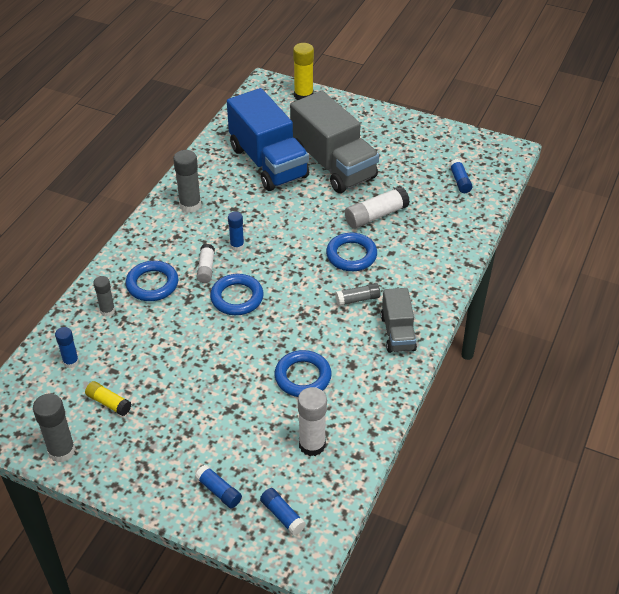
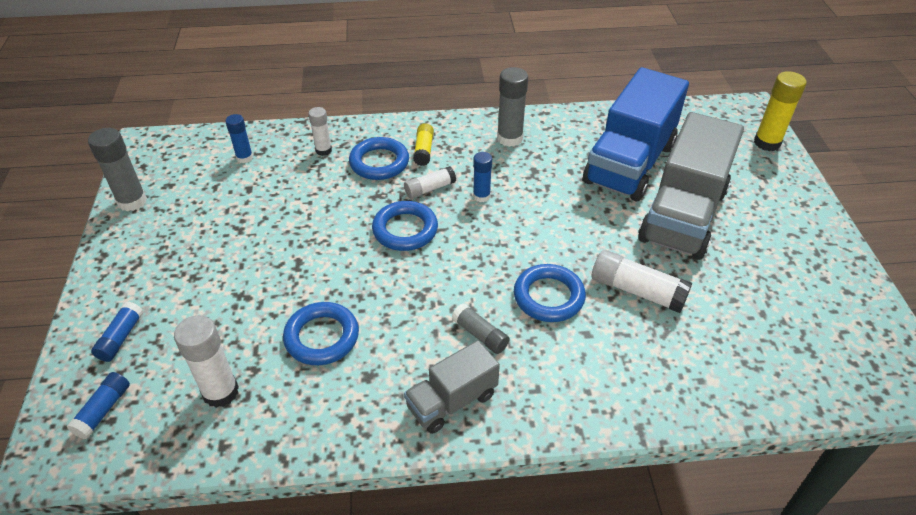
camera: 60 degrees right, 0 degrees up
(107, 311) = (323, 150): grey glue stick -> white glue stick
(109, 403) = (205, 204): yellow glue stick -> yellow glue stick (424, 150)
(460, 181) = (789, 351): blue glue stick -> none

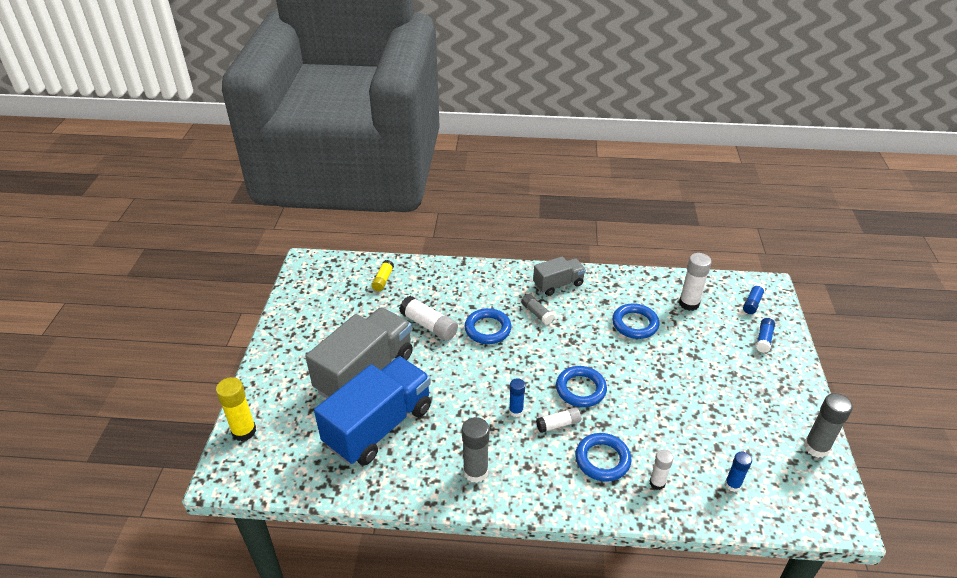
camera: 170 degrees left, 5 degrees down
(424, 150) = (560, 468): yellow glue stick -> yellow glue stick (383, 280)

